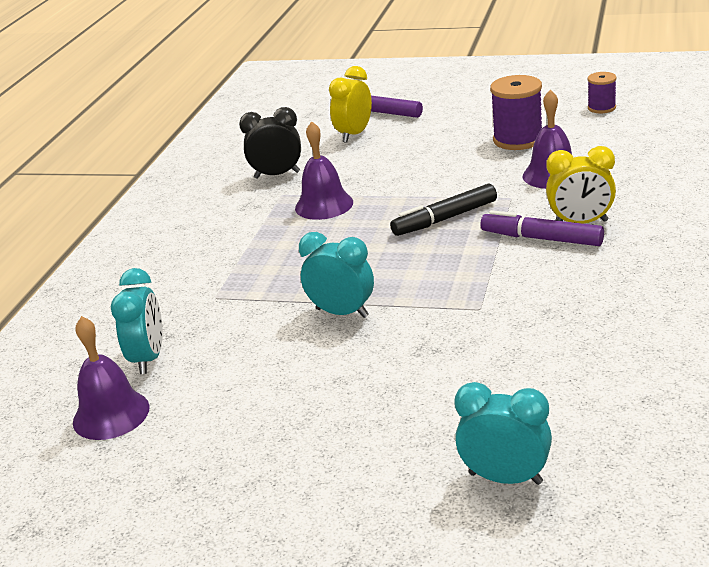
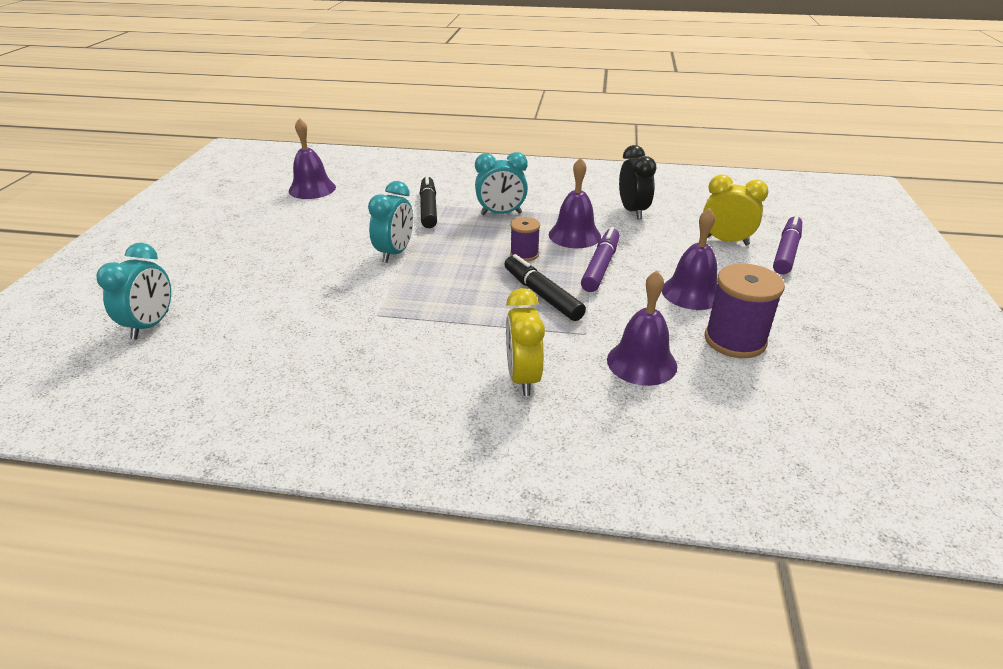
camera: 80 degrees right, 5 degrees up
(148, 358) = (367, 192): turquoise clock -> turquoise clock (501, 214)
(223, 301) = (428, 208): none -> black marker
(445, 152) = (692, 293): none -> purple bell
(541, 239) = (493, 351): purple marker -> purple marker (600, 266)
(601, 108) = (859, 414): purple spool -> purple spool (524, 254)

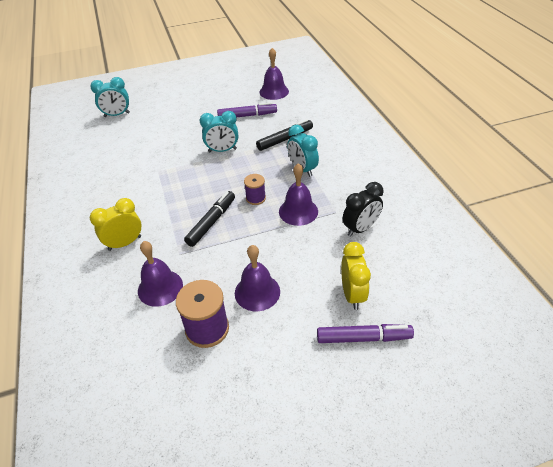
camera: 65 degrees right, 10 degrees up
(600, 266) = (263, 236): purple marker -> purple marker (247, 116)

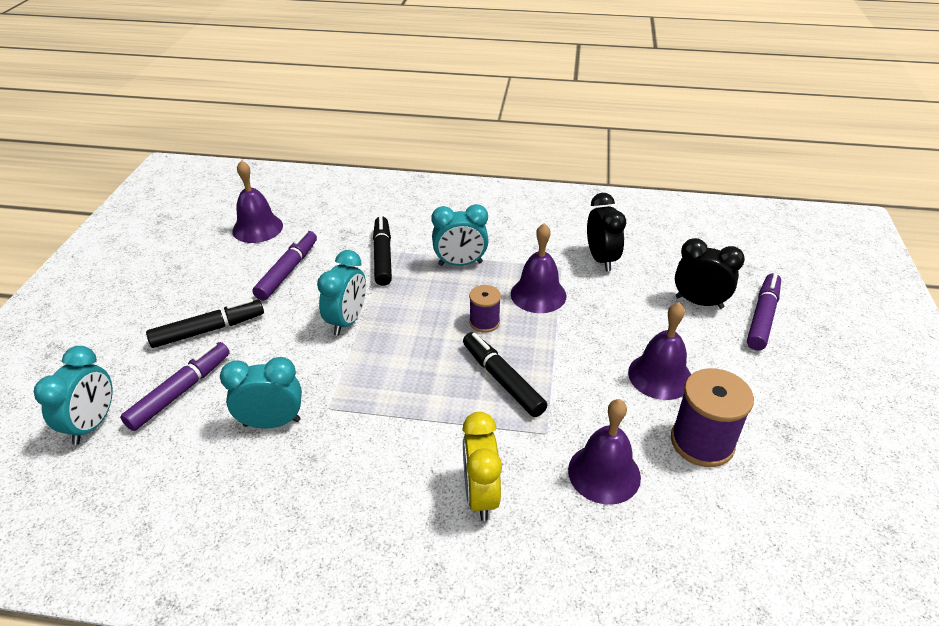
camera: 65 degrees left, 5 degrees down
(140, 158) = (272, 422): none -> turquoise clock
(146, 126) = (180, 391): none -> purple marker
(188, 114) = (208, 330): none -> black marker
(352, 294) = (699, 302): yellow clock -> black clock

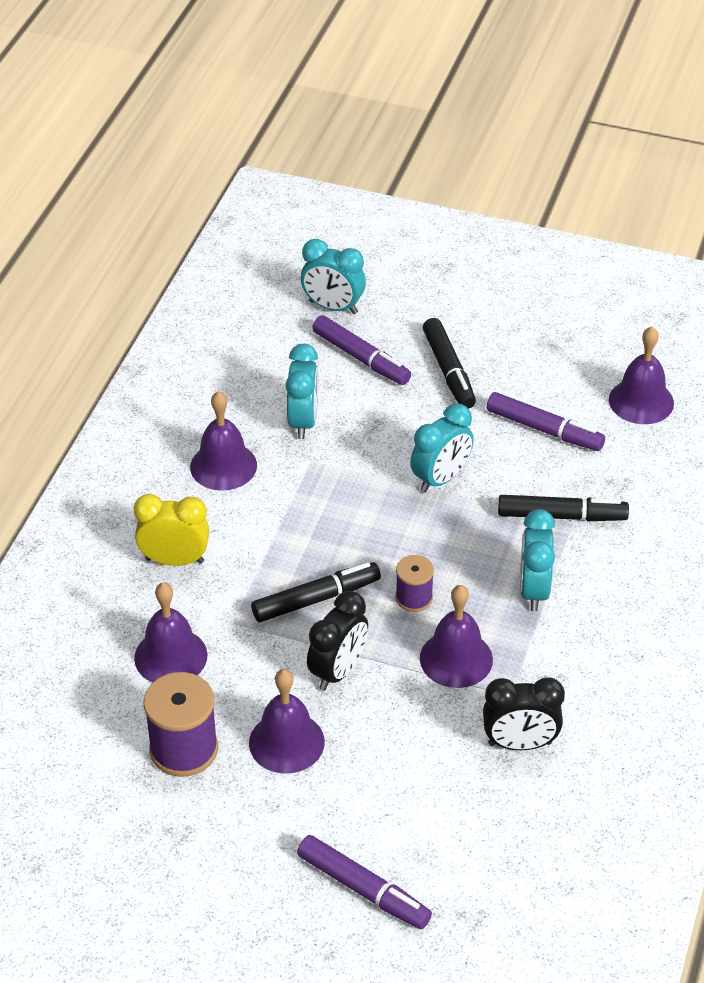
camera: 100 degrees right, 5 degrees up
(339, 478) = (223, 466): none -> purple bell
(347, 321) = (441, 479): turquoise clock -> turquoise clock turned 75 degrees counterclockwise
(699, 302) = (407, 827): black clock -> black clock (338, 671)

